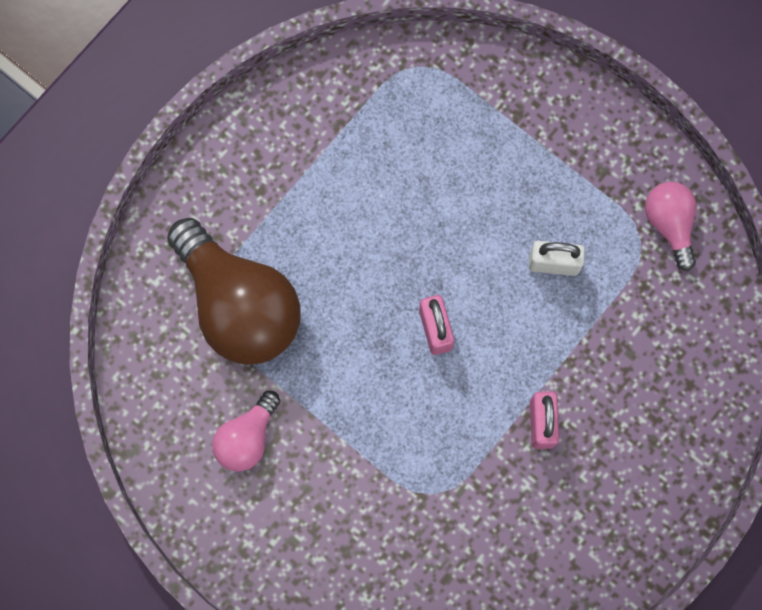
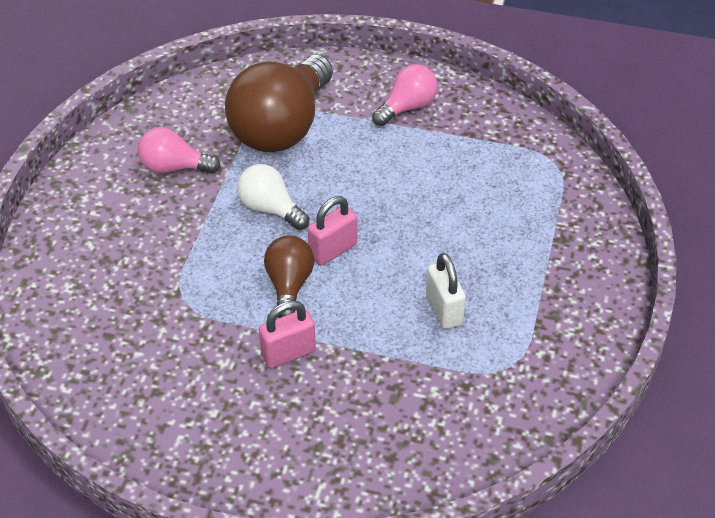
camera: 65 degrees right, 30 degrees down
(352, 365) = (270, 209): none -> white light bulb
(461, 389) = (289, 285): none -> brown light bulb
(669, 224) = (540, 383): pink light bulb -> pink light bulb (407, 107)

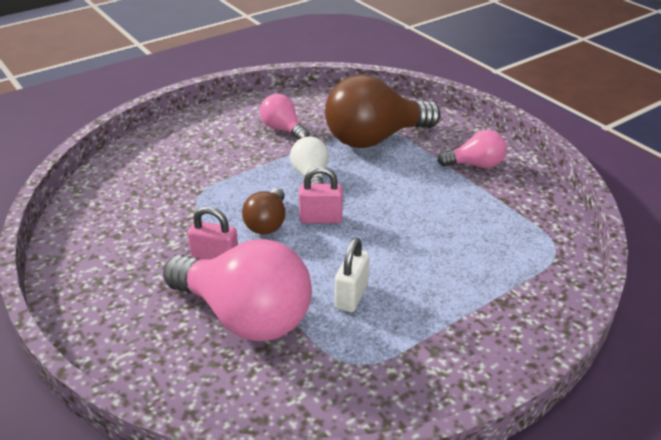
camera: 40 degrees right, 10 degrees down
(289, 285) = (267, 223): brown light bulb -> brown light bulb turned 150 degrees clockwise
(379, 386) = (245, 316): none -> pink light bulb

